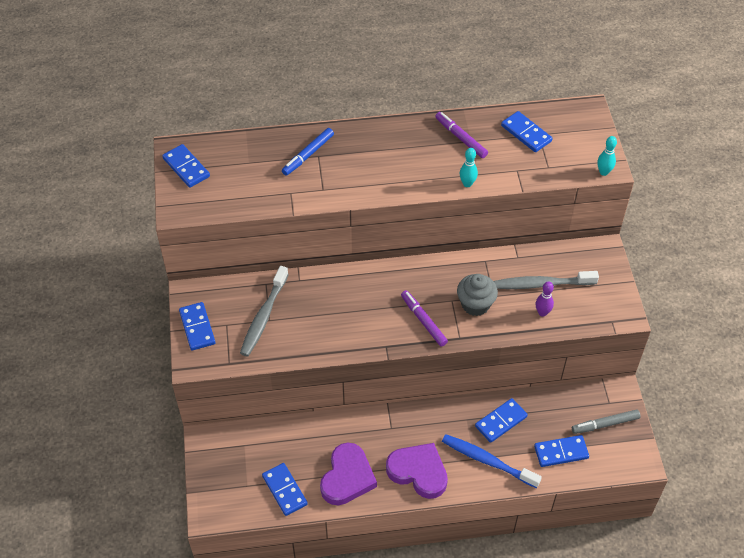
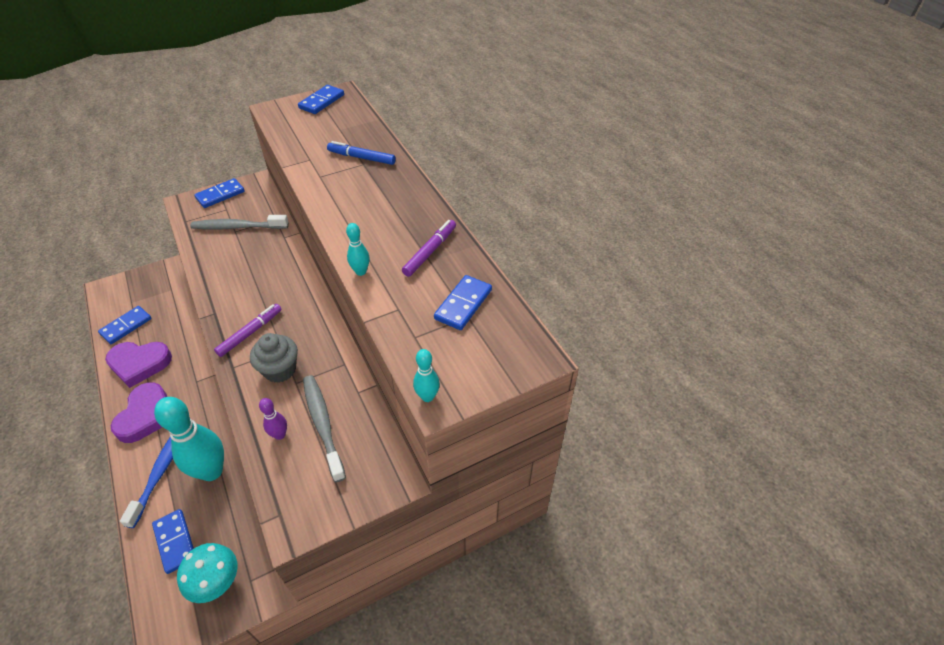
camera: 70 degrees right, 5 degrees down
(501, 421) = (211, 471): blue domino -> turquoise bowling pin
(605, 424) = (218, 583): grey marker -> turquoise mushroom

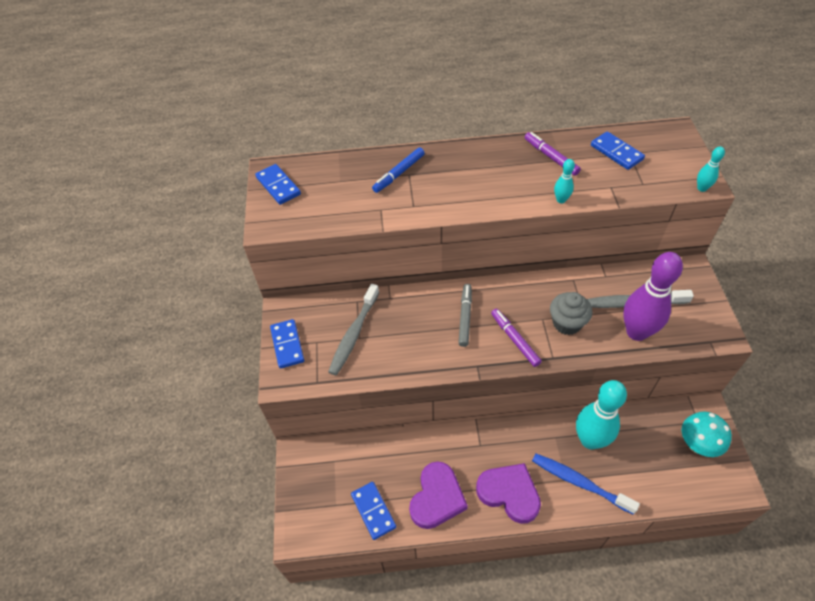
camera: 65 degrees left, 5 degrees up
(175, 542) = (654, 474): blue domino -> none
(271, 291) = (465, 317): none -> grey marker
(280, 435) = (636, 332): purple bowling pin -> purple bowling pin, size x2.29

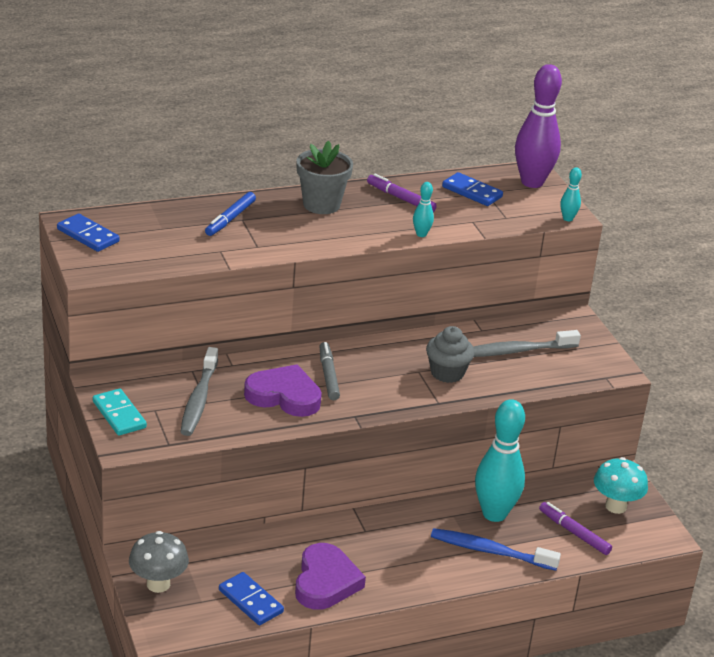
camera: 20 degrees left, 20 degrees down
(287, 345) = (119, 415): blue domino -> turquoise domino
(307, 481) = (158, 584): none -> grey mushroom
(480, 161) = (321, 204): none -> grey flower pot
(509, 493) = (411, 569): purple heart -> purple heart (284, 396)
(514, 340) = (391, 391): purple marker -> purple marker (574, 533)
(636, 332) = (526, 375): purple bowling pin -> purple bowling pin (532, 182)

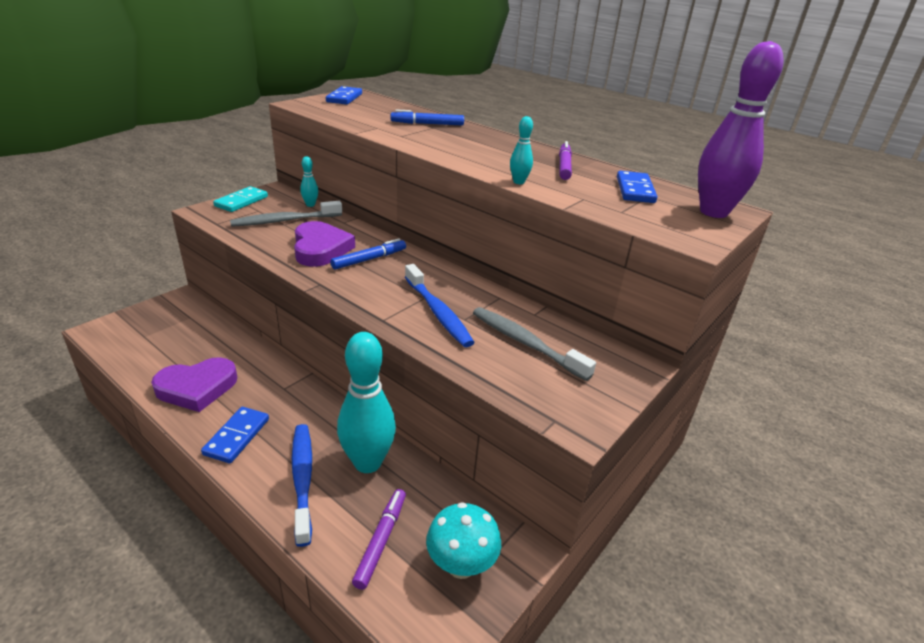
camera: 60 degrees right, 0 degrees up
(158, 584) = (157, 313): grey mushroom -> none
(250, 601) = (153, 358): blue domino -> blue domino (236, 436)
(321, 204) = (499, 144): grey flower pot -> none
(328, 375) = (369, 259): grey marker -> blue marker
(447, 373) = (438, 312): grey cupcake -> blue toothbrush
(567, 218) = (684, 241): turquoise bowling pin -> turquoise bowling pin (310, 205)

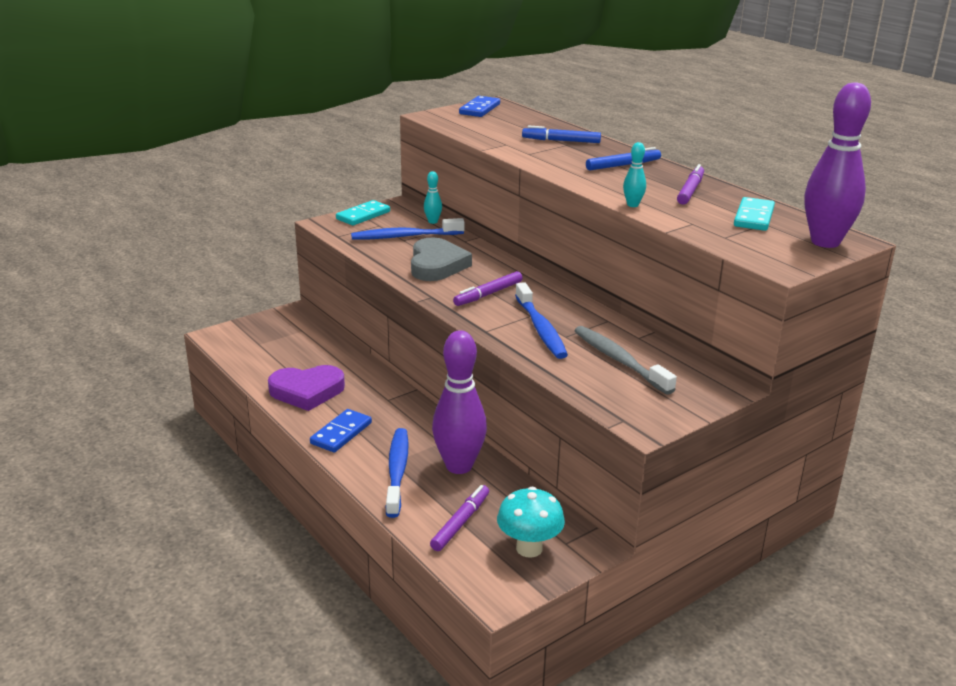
camera: 15 degrees right, 5 degrees down
(284, 221) = (404, 236): grey toothbrush -> blue toothbrush
(320, 249) = (437, 265): purple heart -> grey heart
(367, 462) = (459, 466): turquoise bowling pin -> purple bowling pin
(369, 259) = (484, 278): blue marker -> blue marker (623, 165)
(377, 277) = (488, 294): none -> purple marker
(635, 190) = (753, 217): blue domino -> turquoise domino

